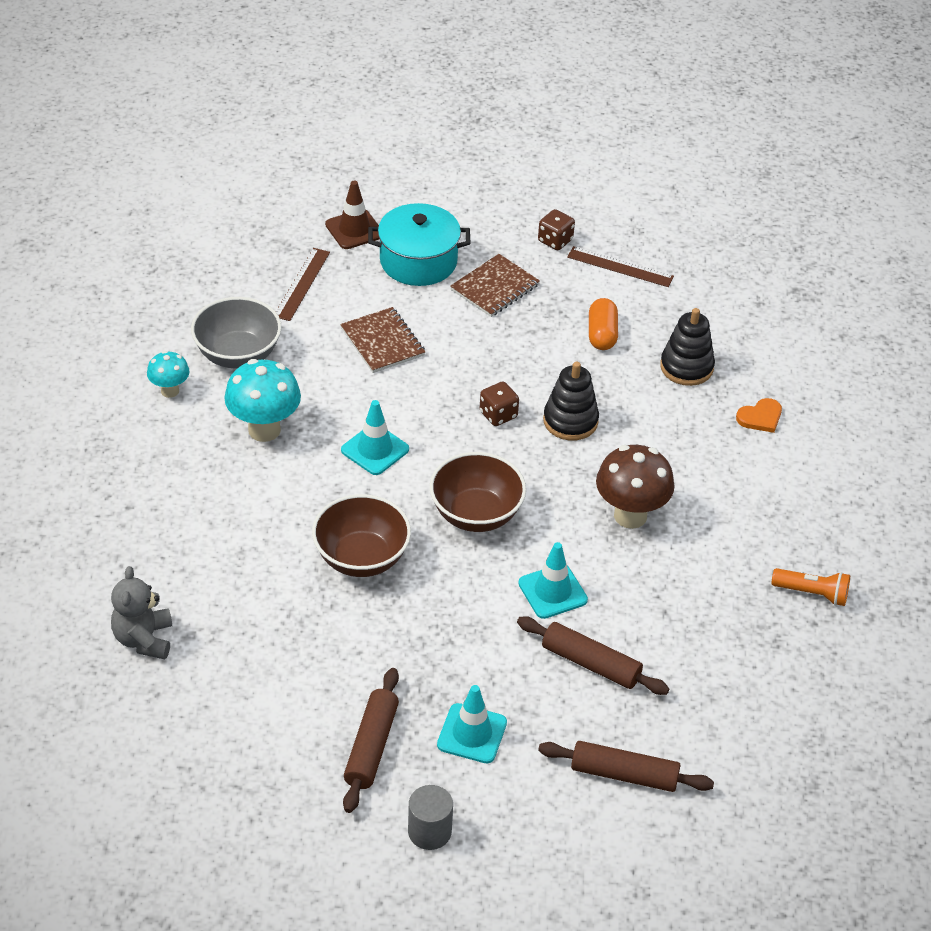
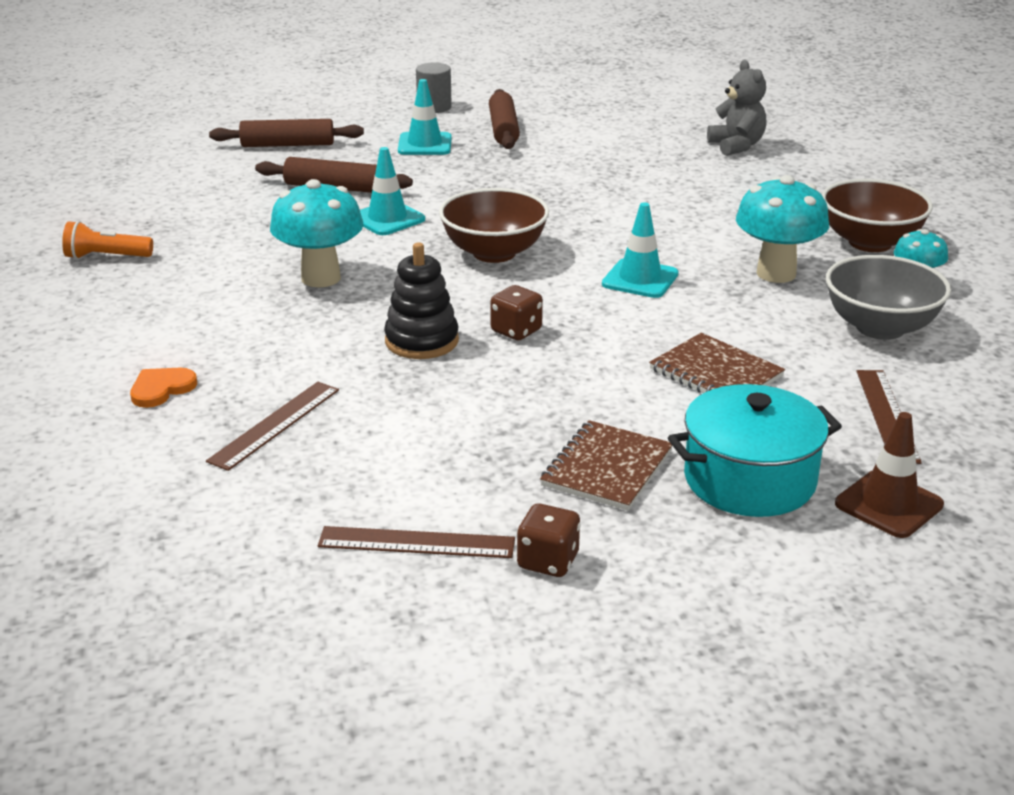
camera: 165 degrees right, 15 degrees down
(361, 558) = (590, 210): brown bowl -> brown bowl (870, 242)
(602, 334) = (414, 440): orange capsule -> none
(630, 516) = (321, 278): brown mushroom -> turquoise mushroom
(686, 367) = (275, 425): black stacking toy -> brown ruler

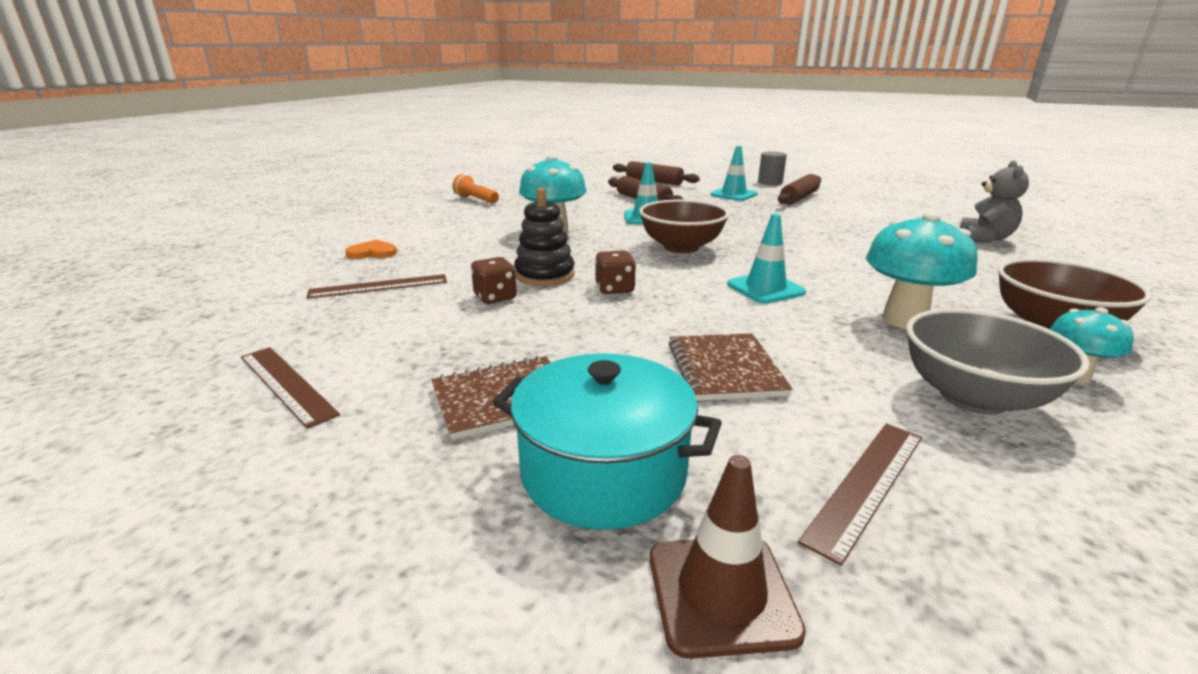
camera: 40 degrees right, 5 degrees down
(548, 561) = (320, 446): brown dice -> brown dice (495, 297)

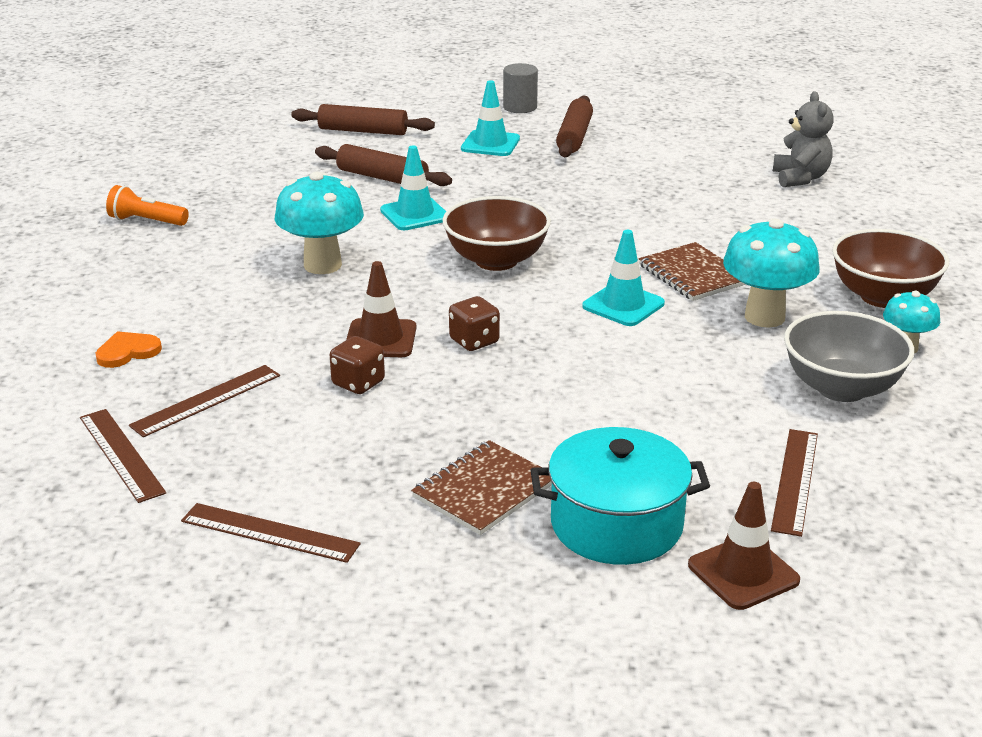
camera: 25 degrees left, 5 degrees up
(277, 305) = (121, 454): none -> brown ruler
(544, 275) = (380, 339): black stacking toy -> brown traffic cone
(725, 369) = (644, 411): brown notebook -> brown notebook (693, 274)

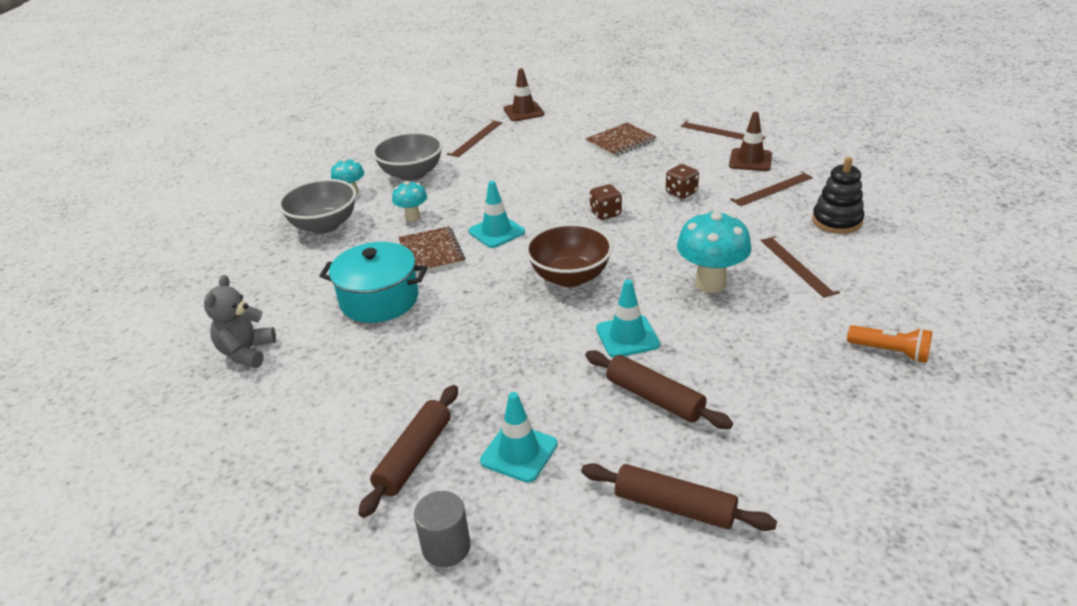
camera: 165 degrees left, 5 degrees up
(121, 454) = (809, 165): brown ruler -> brown ruler (798, 265)
(127, 352) = (837, 221): orange heart -> black stacking toy
(380, 339) = (666, 219): brown traffic cone -> brown traffic cone (750, 160)
(616, 524) = (565, 128): turquoise pot -> turquoise pot (379, 299)
(764, 317) = (413, 217): turquoise mushroom -> turquoise mushroom, size x0.57
(883, 297) = (324, 226): brown bowl -> grey bowl

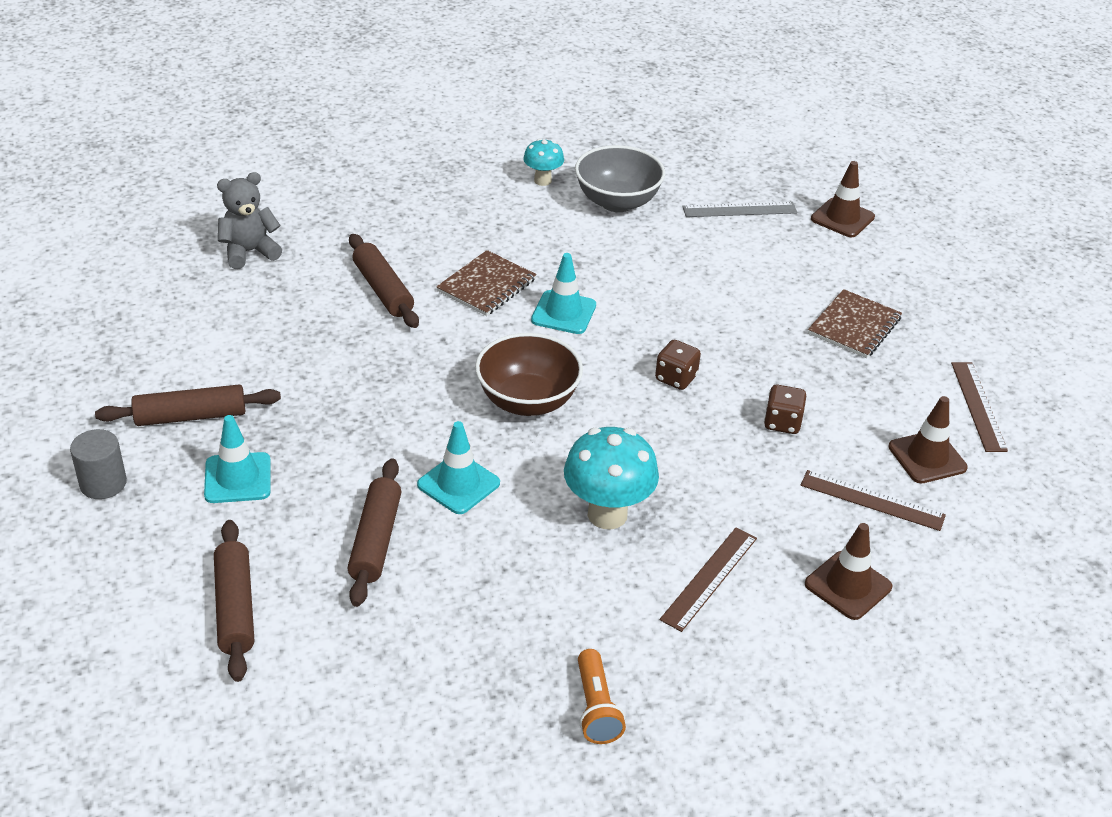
camera: 50 degrees right, 5 degrees up
(324, 226) = (470, 194): grey bowl -> none
(379, 299) = (383, 290): turquoise pot -> brown rolling pin
(413, 217) = (537, 243): turquoise mushroom -> none
(475, 138) = (739, 210): brown ruler -> grey ruler
(620, 141) = (854, 326): brown notebook -> brown notebook turned 75 degrees counterclockwise
(837, 221) = (848, 585): black stacking toy -> brown traffic cone

